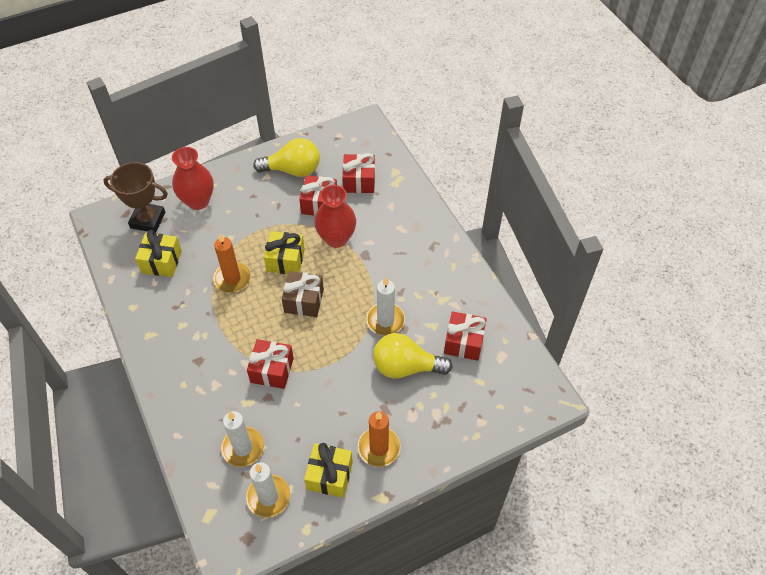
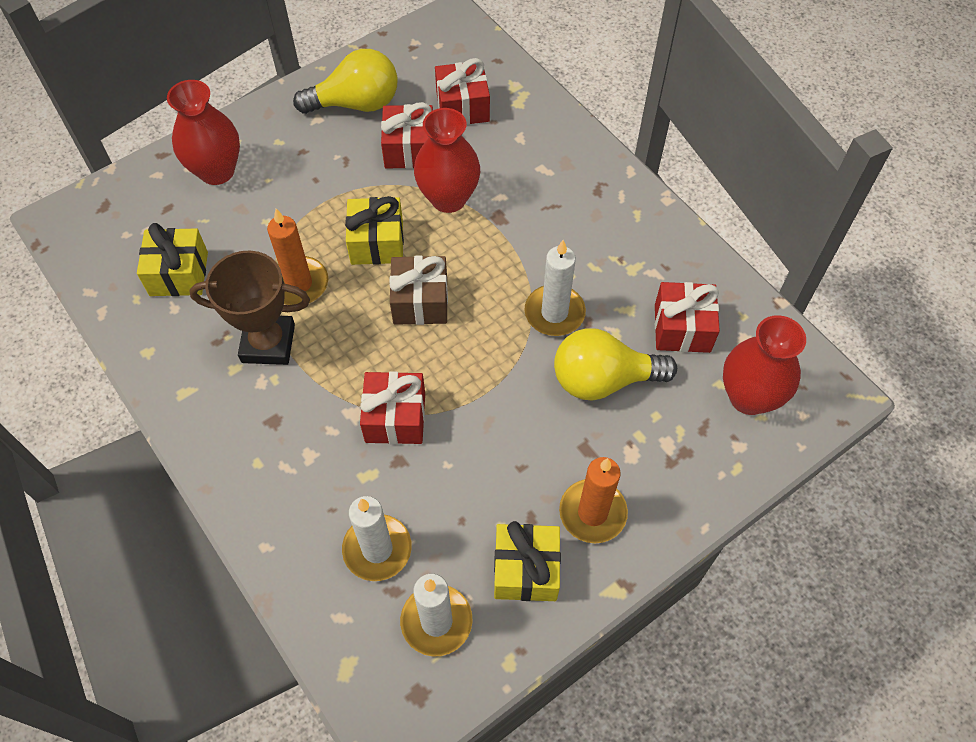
camera: 10 degrees left, 5 degrees up
(148, 220) = (142, 211): brown trophy -> brown trophy (268, 343)
(495, 392) = (749, 397): none -> red vase

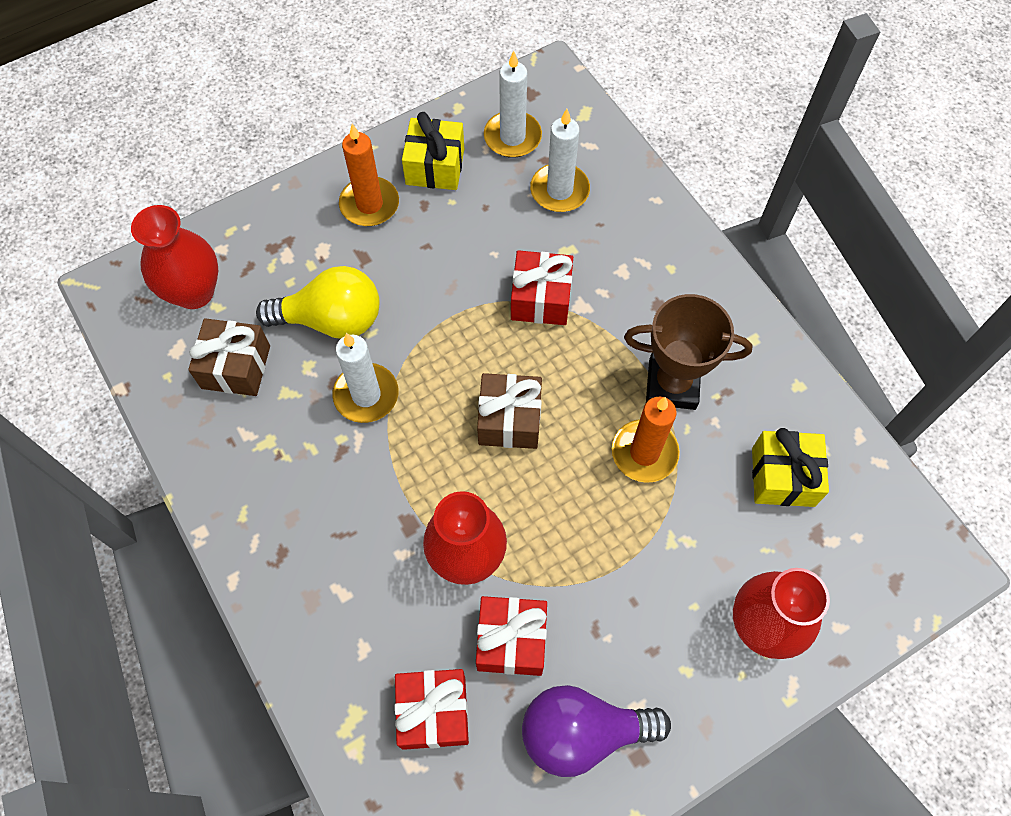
camera: 175 degrees left, 5 degrees up
(356, 104) = (582, 732): yellow light bulb -> purple light bulb
(377, 243) = (556, 499): yellow gift -> none
(682, 328) = (236, 367): red gift -> brown gift

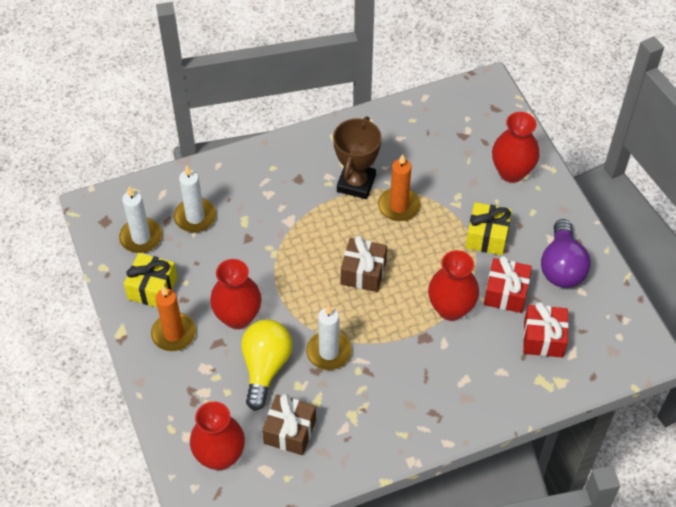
camera: 80 degrees left, 10 degrees down
(406, 272) = (238, 317): none -> red vase
(541, 299) = (278, 242): red gift -> none
(783, 477) = (426, 143): yellow gift -> yellow gift (487, 237)

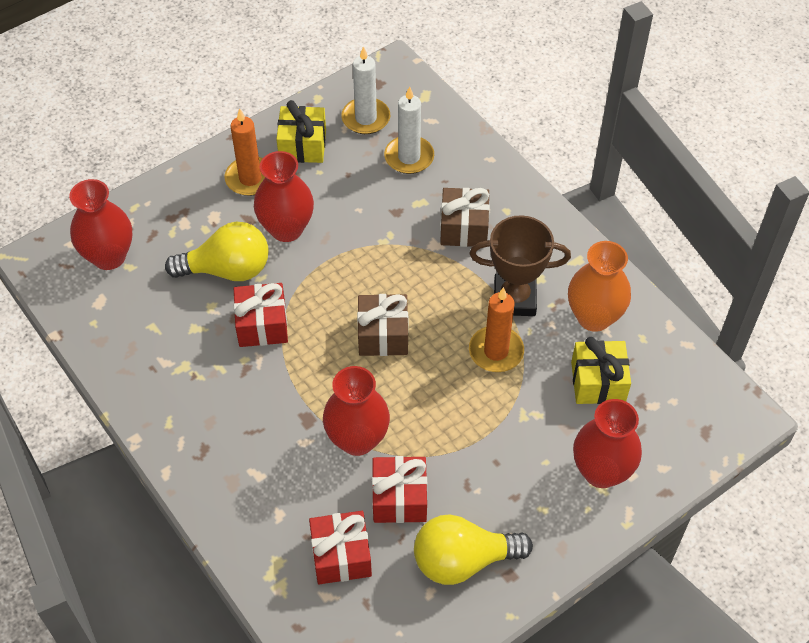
camera: 75 degrees right, 0 degrees up
(290, 431) = (151, 311): brown gift -> brown gift (464, 228)
(329, 352) = (262, 325): white candle -> red gift
(387, 142) = (594, 317): none -> orange vase
(487, 237) = (482, 460): yellow gift -> yellow gift (598, 382)
(561, 266) = (463, 560): purple light bulb -> yellow light bulb

